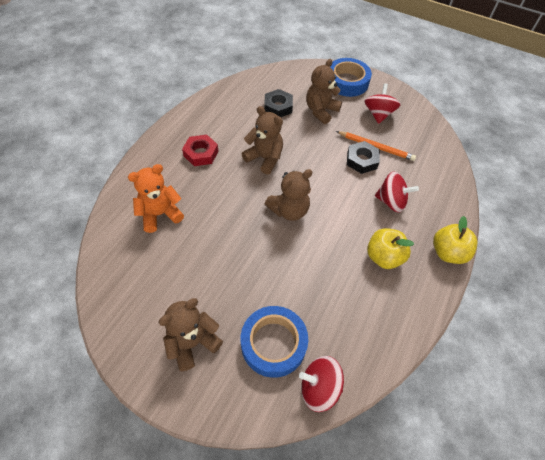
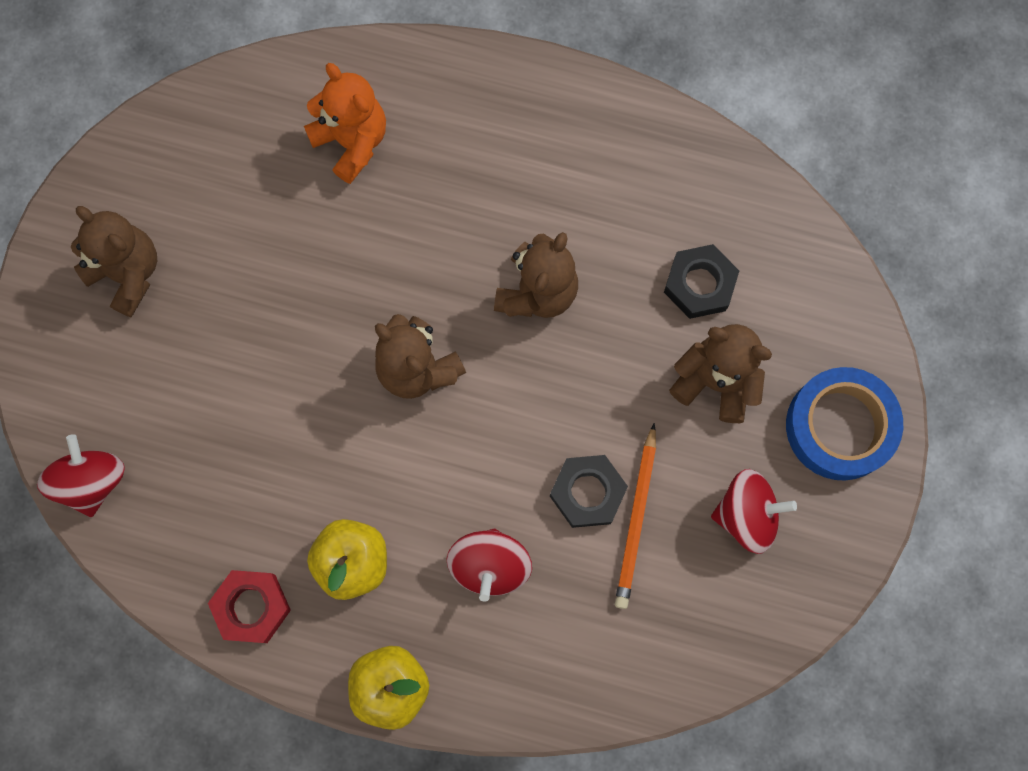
camera: 80 degrees right, 20 degrees up
(201, 153) = (515, 166): red nut -> red nut (251, 607)
(273, 343) = (149, 397): blue tape -> none

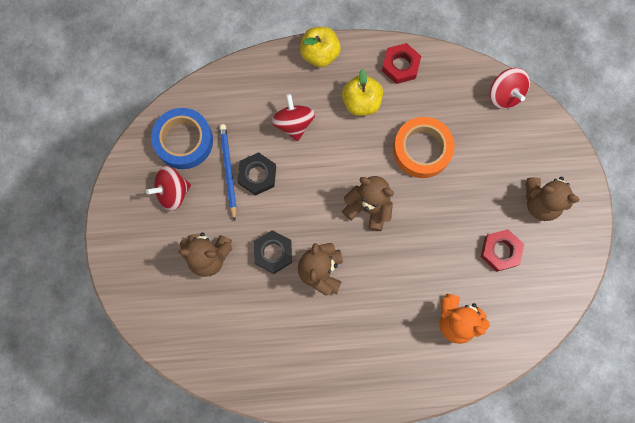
camera: 160 degrees right, 0 degrees up
(232, 221) = (500, 251): none -> red nut
(283, 434) = (422, 150): none -> orange tape
(636, 519) = (228, 171): orange pencil -> blue pencil
(699, 284) = (234, 307): black nut -> black nut (273, 253)
(839, 426) = (136, 255): blue tape -> blue tape (184, 141)

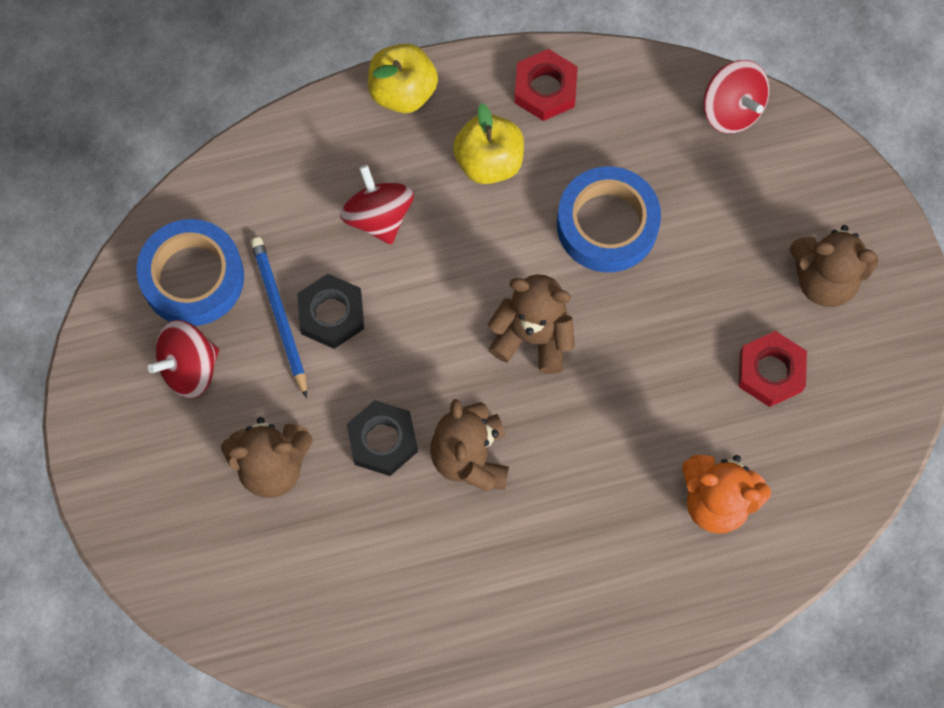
camera: 10 degrees left, 5 degrees down
(422, 150) = (607, 224): orange tape -> blue tape

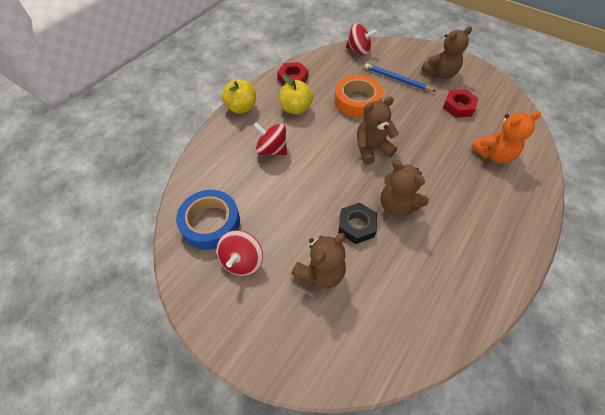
camera: 40 degrees left, 15 degrees down
(279, 315) = (264, 210): blue pencil -> blue pencil (397, 79)
(331, 314) = (287, 195): black nut -> none
(607, 224) = (357, 101): blue tape -> orange tape

